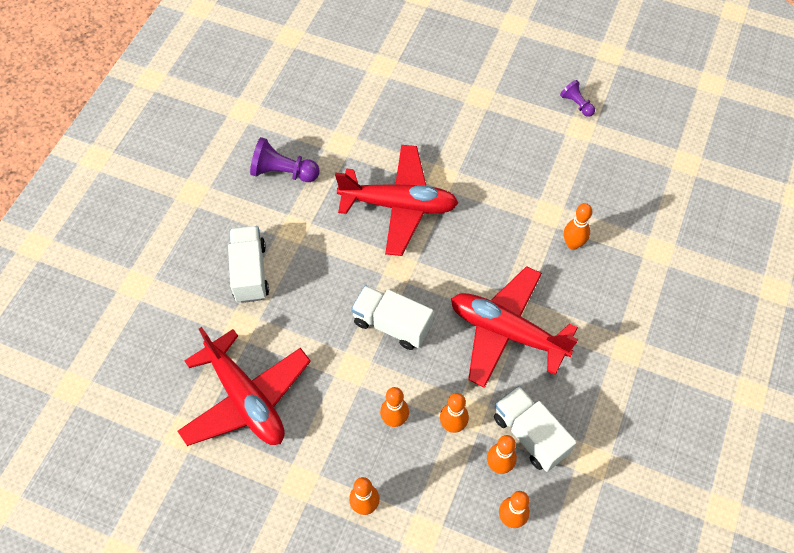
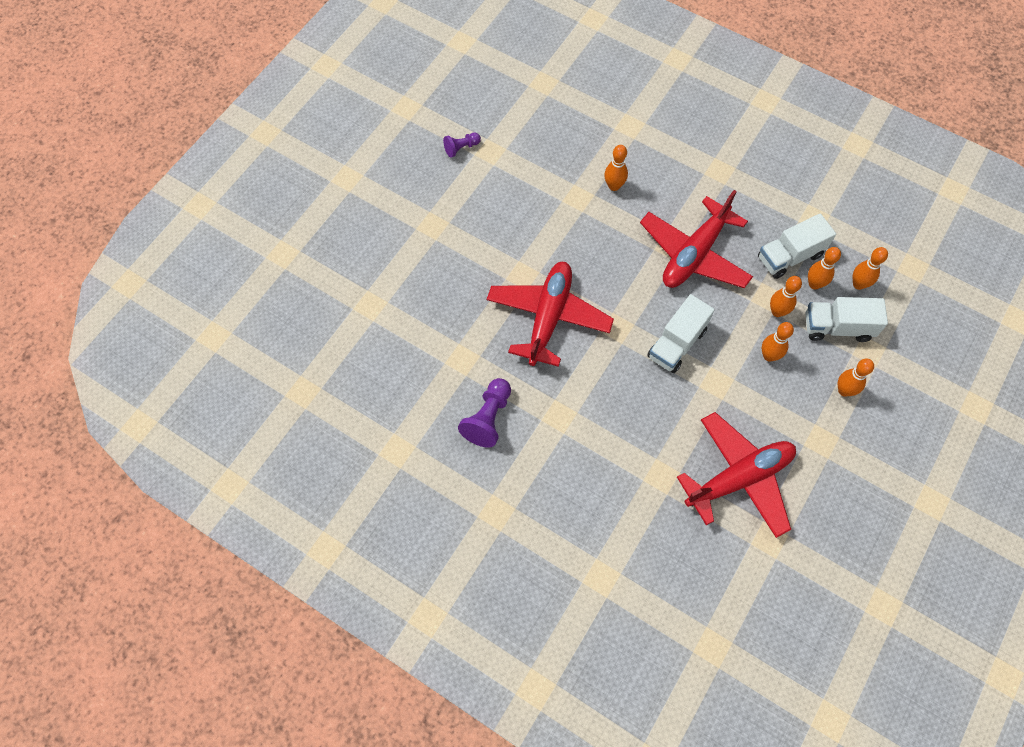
camera: 80 degrees left, 5 degrees up
(250, 272) = (604, 462): white truck -> white truck (837, 327)

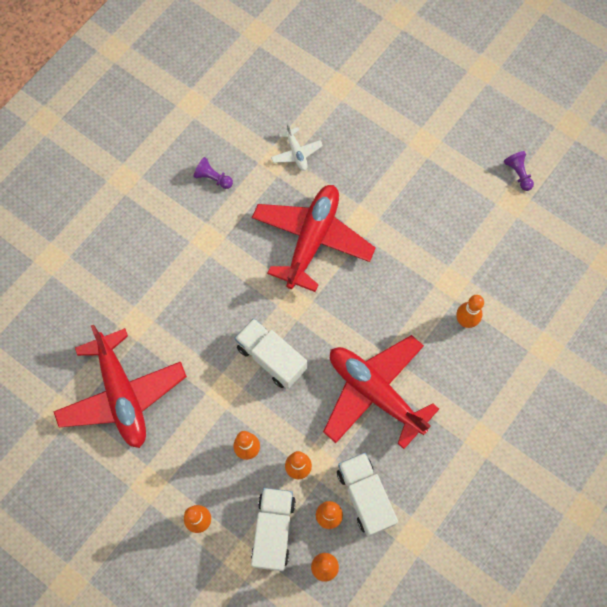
camera: 95 degrees right, 5 degrees up
(452, 339) = (296, 153): none -> white plane
(488, 418) = (213, 178): purple pawn -> purple pawn, size x0.60
(548, 317) = (312, 240): red plane -> red plane turned 90 degrees counterclockwise

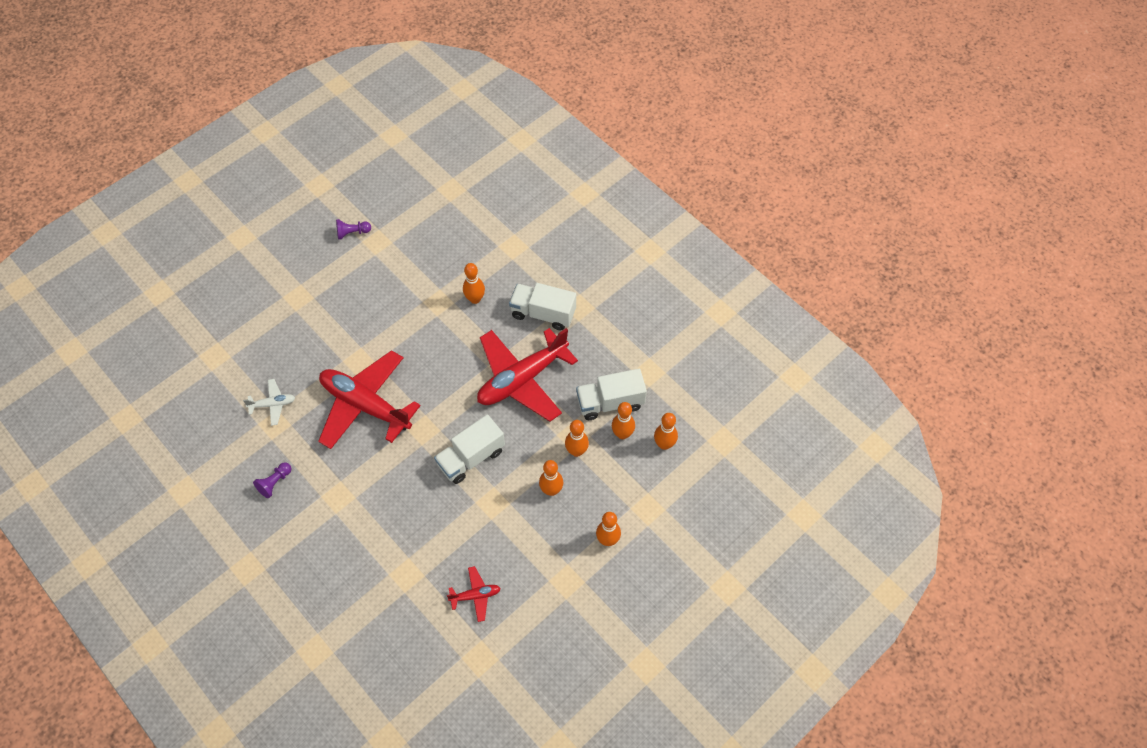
camera: 80 degrees left, 10 degrees down
(122, 394) = (475, 595): red plane -> red plane, size x0.43
(273, 531) = (627, 479): white truck -> white truck (543, 313)

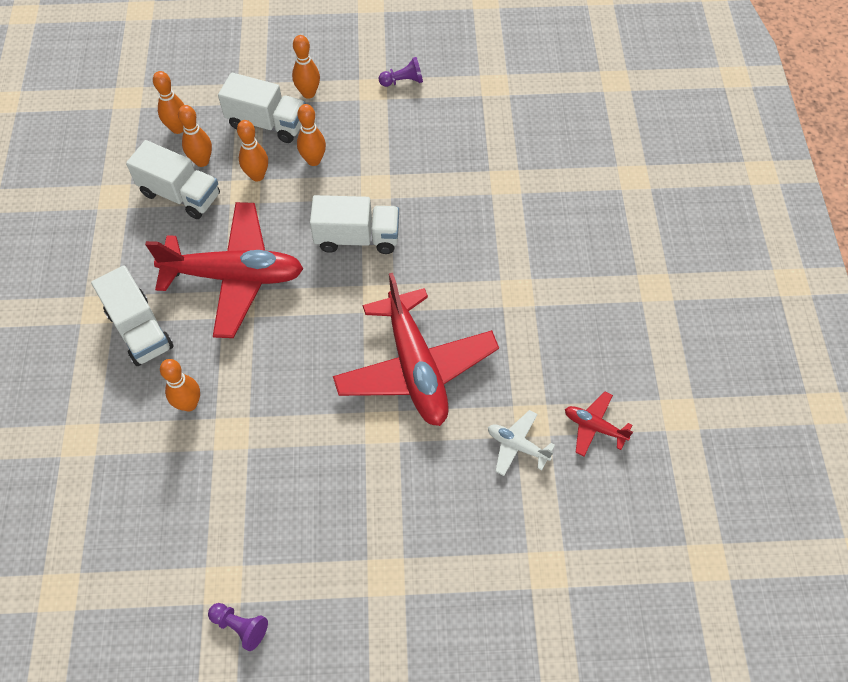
camera: 140 degrees left, 0 degrees up
(275, 483) = (573, 352): purple pawn -> purple pawn (403, 81)
(475, 595) = (458, 127): red plane -> red plane (594, 427)
(611, 494) = (267, 123): none -> white truck

